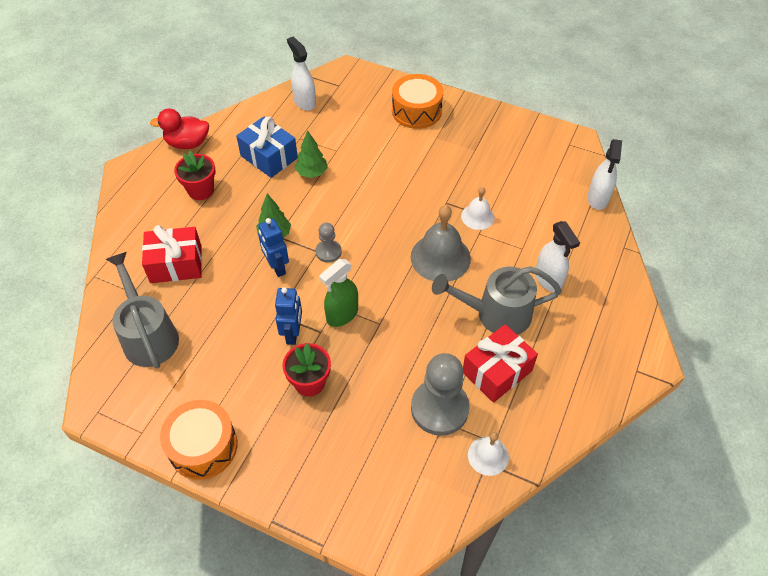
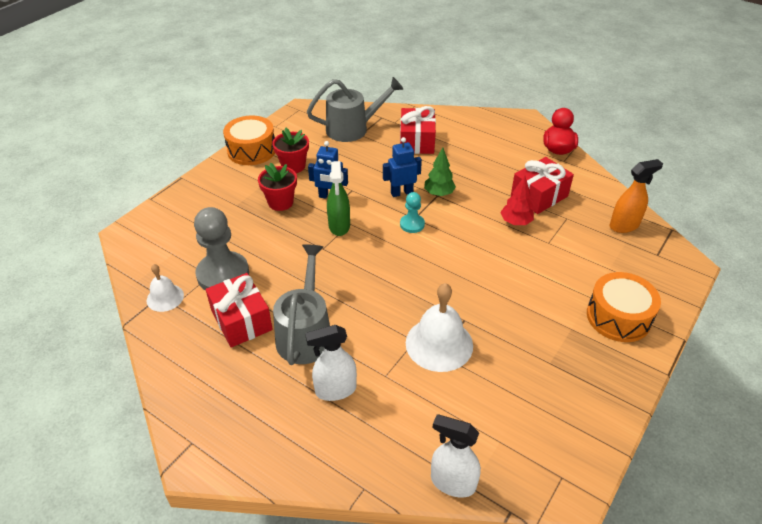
camera: 100 degrees right, 10 degrees down
(201, 190) = (497, 155): red flower pot -> red flower pot (293, 166)
(269, 157) = (539, 196): blue gift -> red gift
(304, 102) = (624, 225): white spray bottle -> orange spray bottle
(312, 173) = (515, 222): green tree -> red tree
(328, 252) = (412, 224): grey pawn -> turquoise pawn
(342, 315) = (339, 226): green spray bottle -> green spray bottle turned 150 degrees counterclockwise
(440, 257) = (388, 302): grey bell -> none
(477, 216) = (439, 344): white bell -> white bell, size x1.74

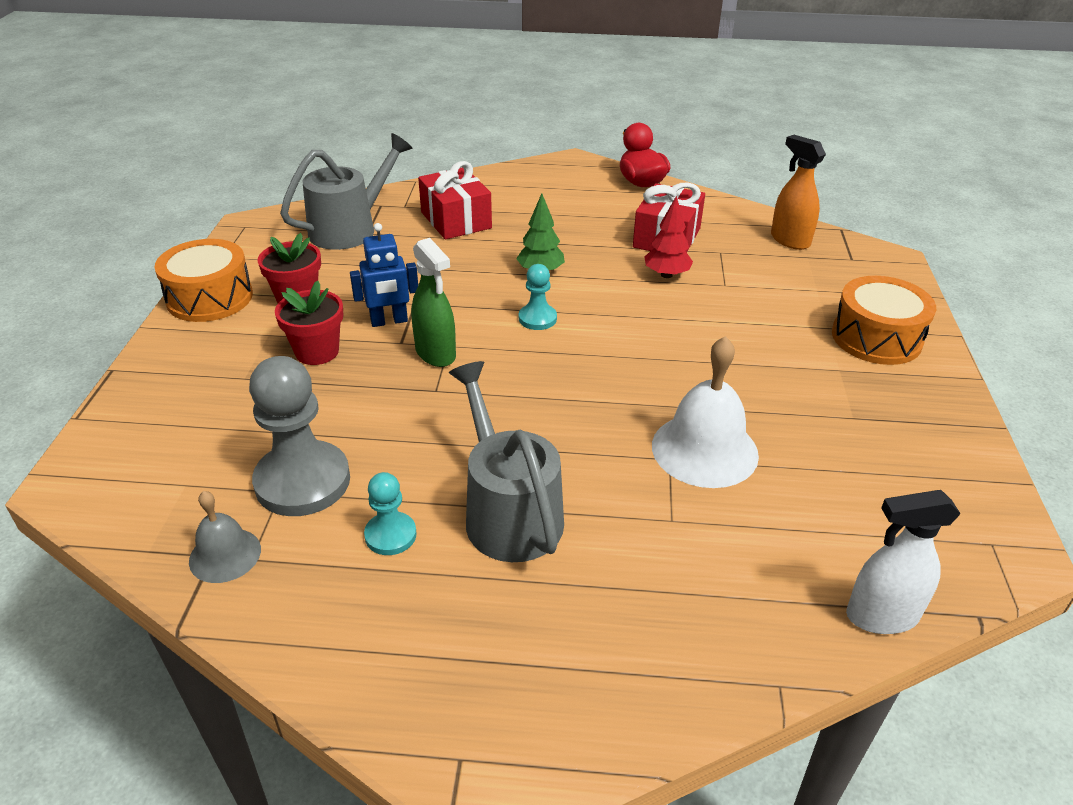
camera: 30 degrees left, 5 degrees down
(165, 297) = (225, 555): white bell -> grey bell
(241, 320) = (390, 535): red gift -> turquoise pawn
(335, 390) = (620, 570): white spray bottle -> none
(401, 192) = (489, 285): blue robot -> none
(624, 225) = (789, 240): orange spray bottle -> orange spray bottle turned 75 degrees counterclockwise

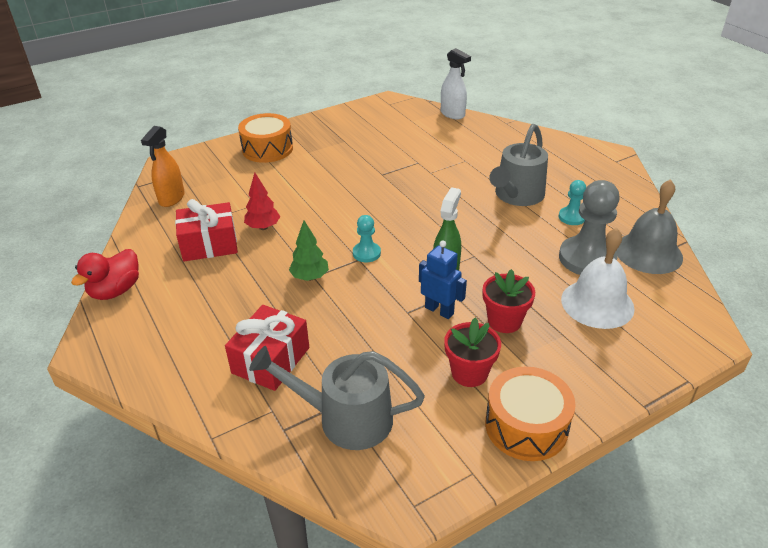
camera: 125 degrees left, 0 degrees up
(225, 555) = (648, 253): grey bell -> grey bell, size x1.74
(704, 450) = (413, 166): white bell -> white bell (597, 303)

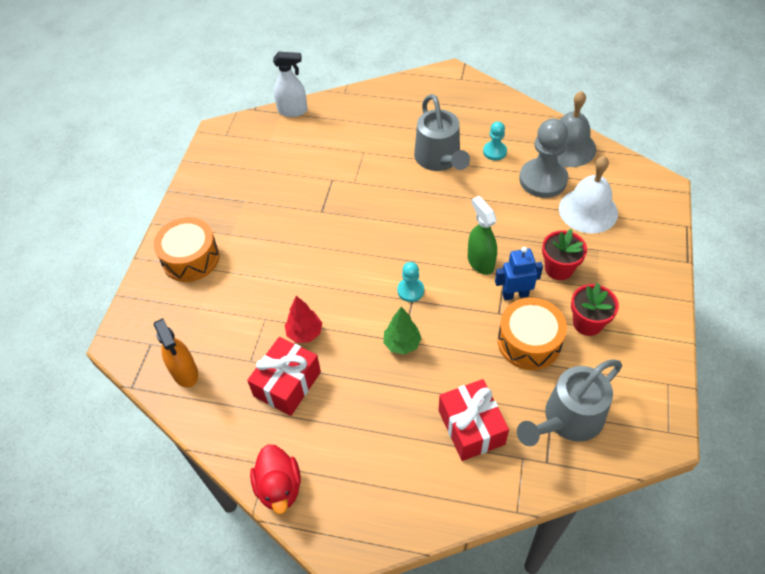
camera: 45 degrees left, 15 degrees up
(526, 426) = (655, 329): orange drum -> orange drum (529, 342)

